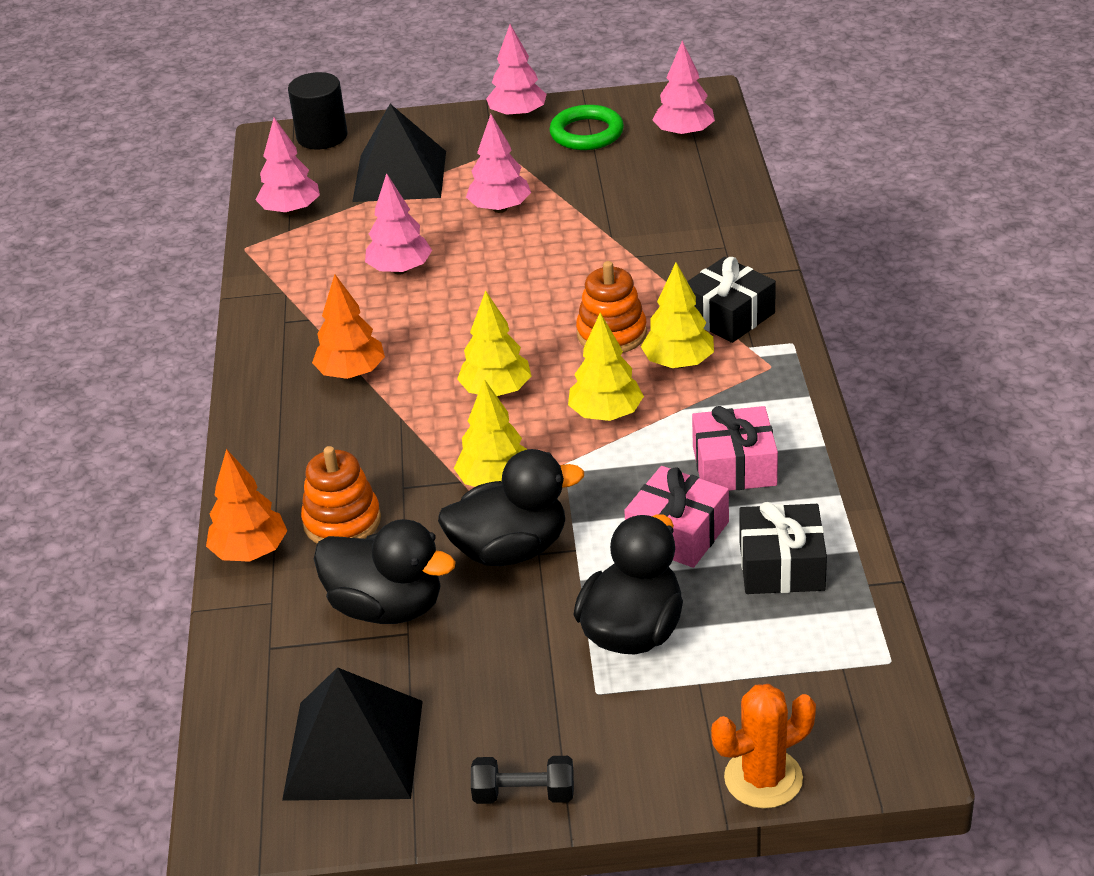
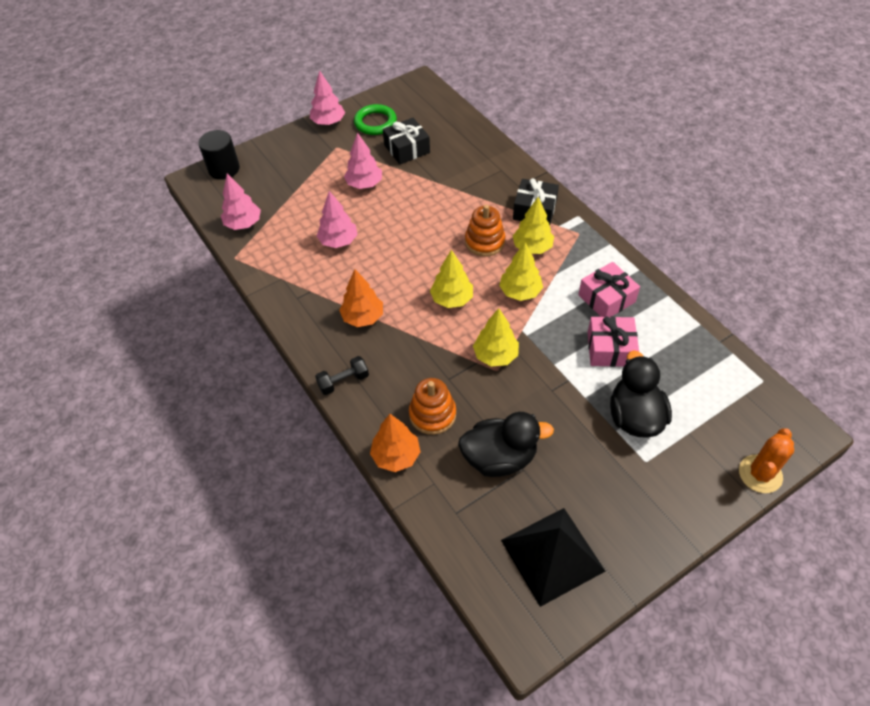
camera: 30 degrees left, 15 degrees up
(399, 176) = (291, 181): black pyramid -> none
(510, 549) = (536, 394): black duck -> none
(524, 794) = (659, 539): black dumbbell -> black dumbbell (343, 381)
(684, 134) = (427, 108): pink tree -> none
(781, 565) = (673, 347): black gift -> black gift (407, 149)

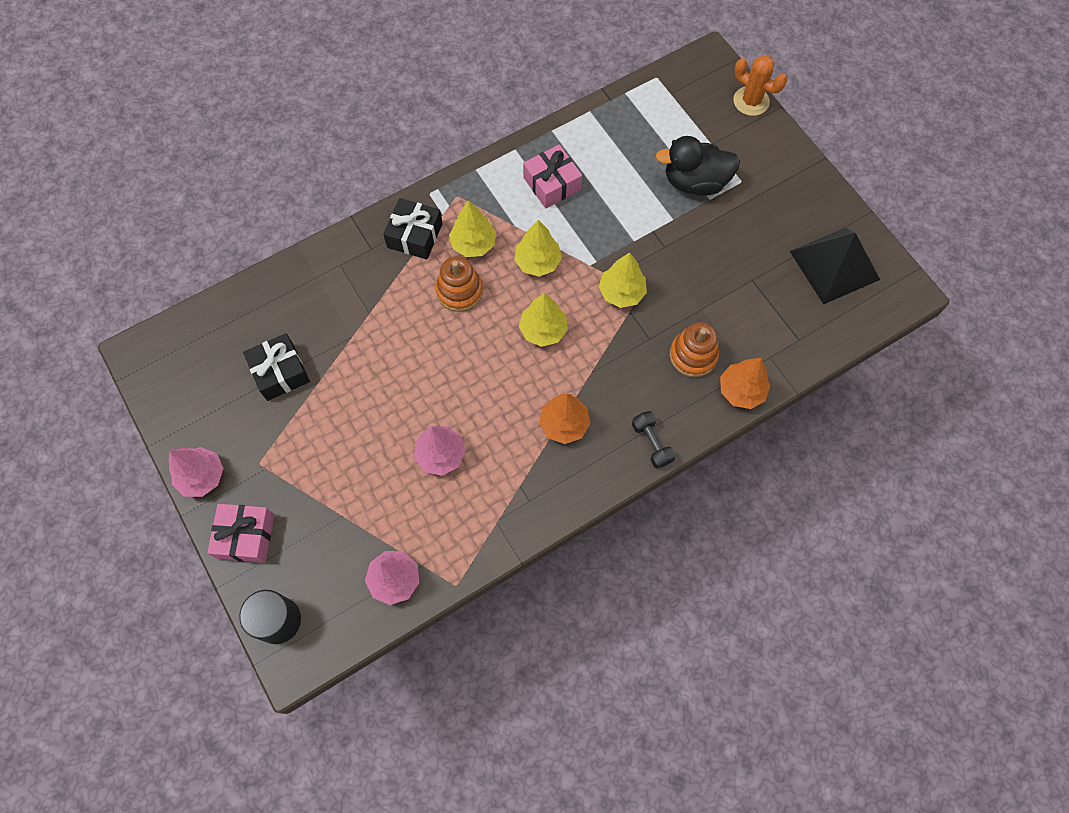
camera: 90 degrees left, 15 degrees up
(364, 184) = (341, 425): pink tree -> none
(375, 123) = (217, 412): green ring -> none
(499, 458) = (741, 298): black duck -> none
(610, 349) = (616, 190): pink gift -> pink gift (246, 536)

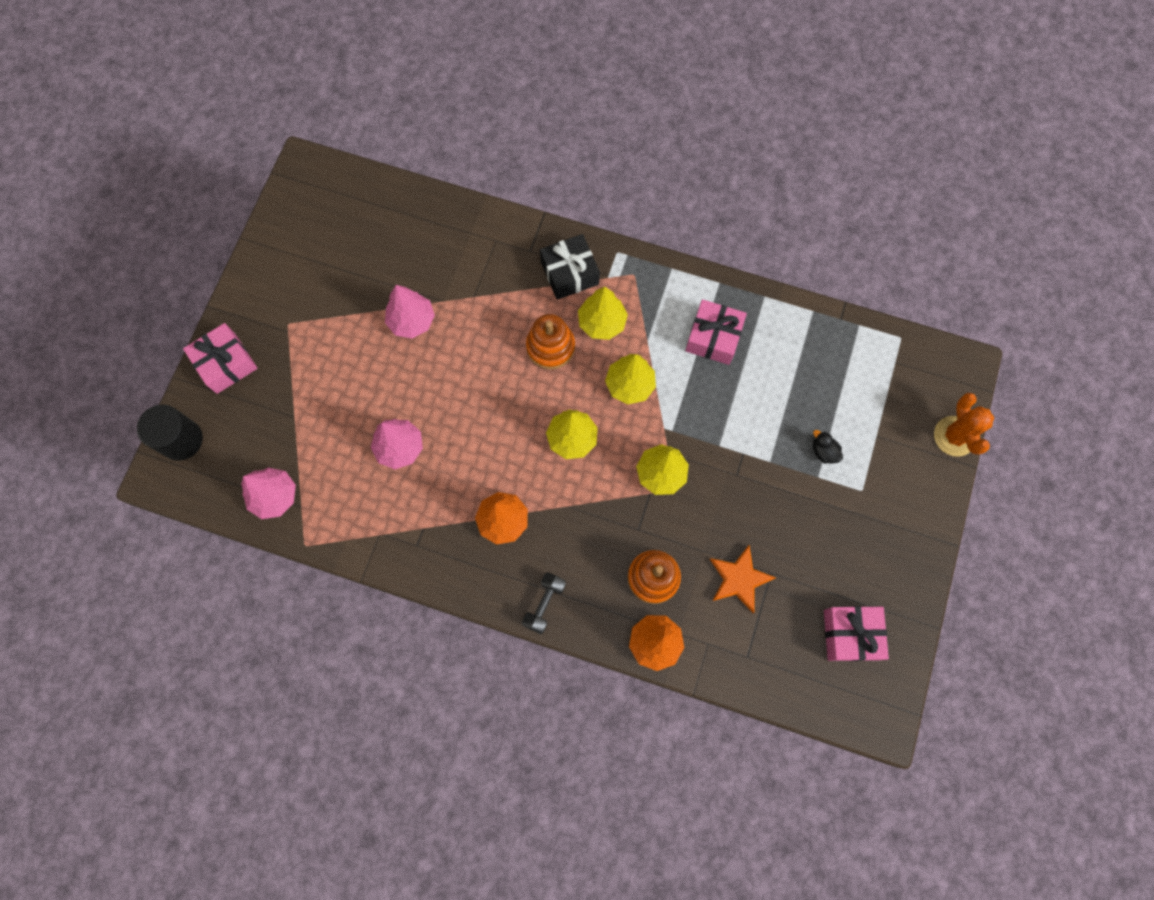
camera: 50 degrees right, 5 degrees up
(202, 476) = (246, 294): pink tree -> pink tree (412, 321)
(280, 372) = (371, 276): black gift -> none
(695, 182) = (823, 452): black duck -> black duck, size x0.42
(740, 302) = (739, 579): none -> orange star
(834, 265) = (850, 635): black pyramid -> pink gift

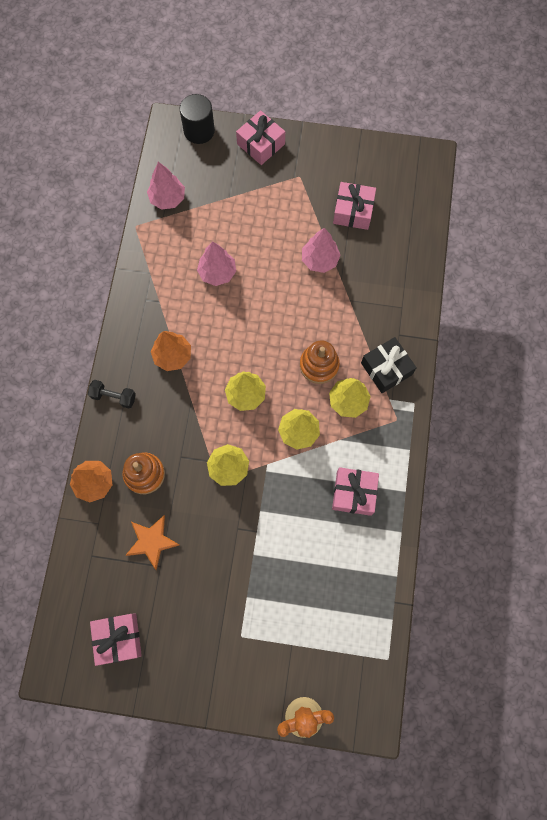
camera: 80 degrees right, 0 degrees up
(354, 270) = (353, 211): none -> pink gift
(823, 452) = (269, 599): black duck -> none

